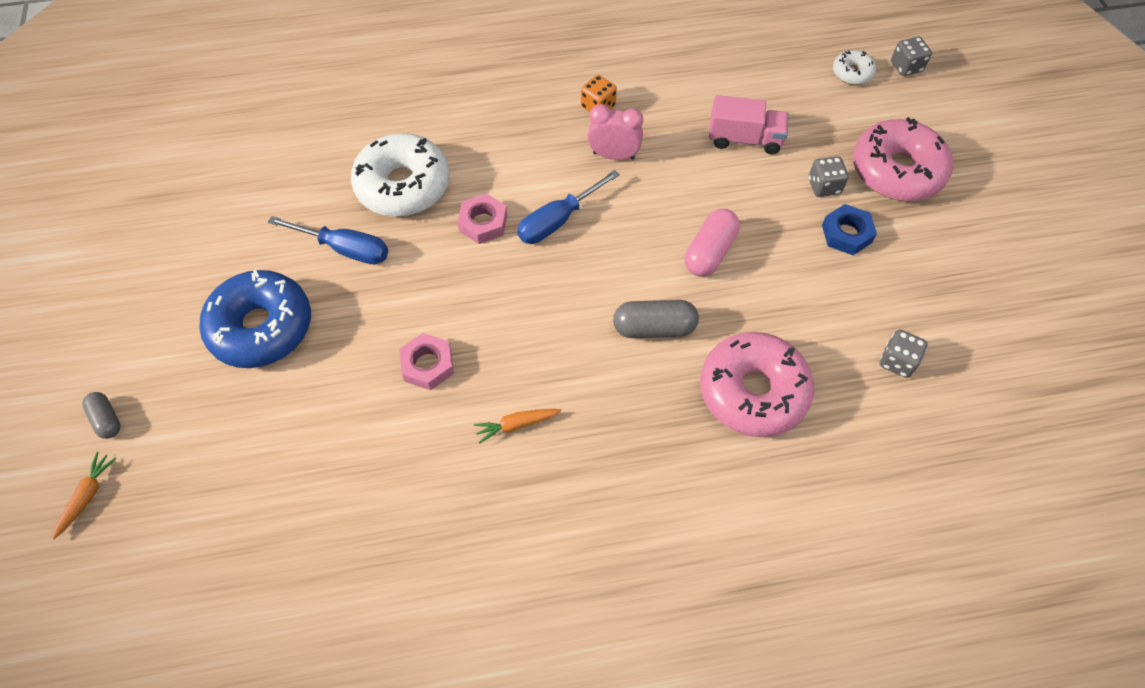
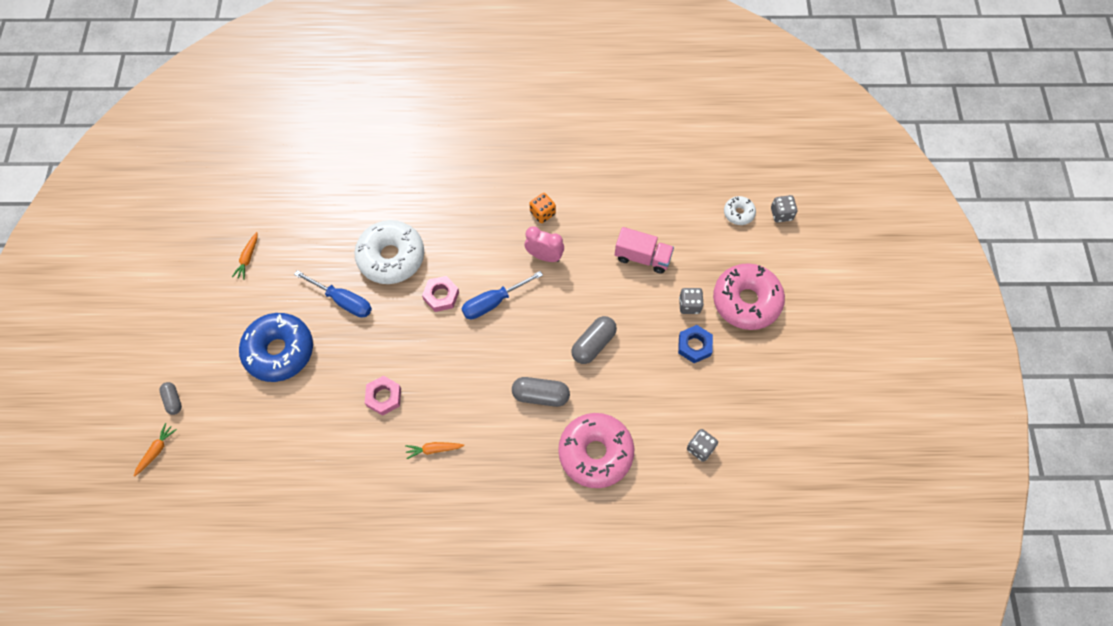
camera: 10 degrees right, 5 degrees up
(197, 215) = (248, 258): none -> orange carrot
(709, 252) = (593, 344): pink capsule -> grey capsule

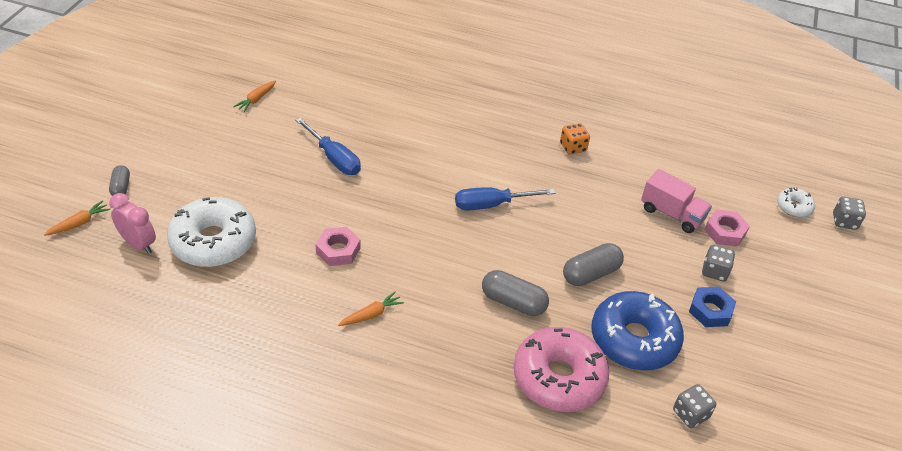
camera: 15 degrees right, 20 degrees down
(279, 351) = (249, 179): blue donut -> blue donut (634, 339)
(391, 257) = (399, 138): white donut -> white donut (213, 242)
(433, 449) = (371, 314): orange carrot -> orange carrot turned 135 degrees clockwise
(441, 296) = (437, 183): pink nut -> pink nut (725, 232)
(544, 256) = (562, 182): pink clock -> pink clock (138, 244)
(746, 301) = (784, 287): pink donut -> none

